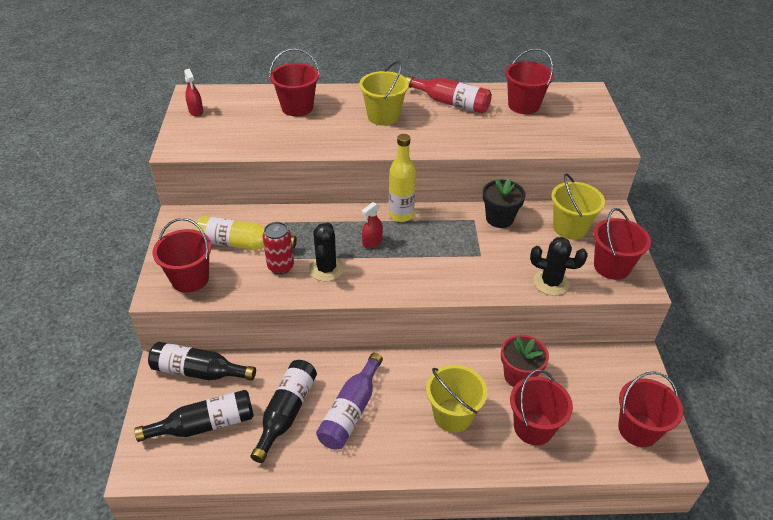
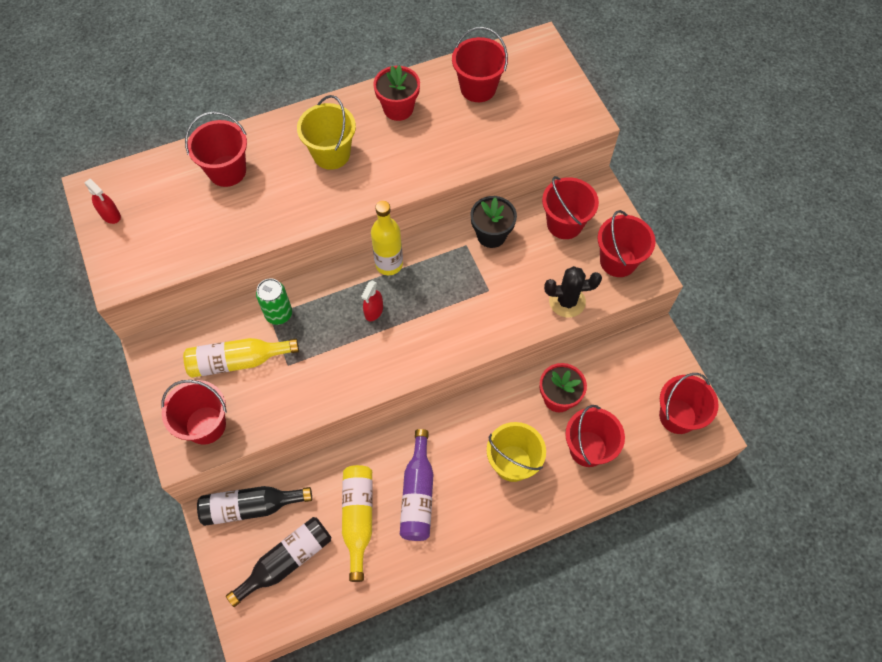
camera: 20 degrees left, 20 degrees up
(280, 266) = (293, 376): red can -> none
(286, 412) = (358, 518): black bottle -> yellow bottle
(292, 223) = (279, 314): none -> green can
(326, 269) = (341, 362): black cactus -> none
(451, 103) = (398, 108): red bottle -> red flower pot
(570, 228) = (564, 224): yellow bucket -> red bucket

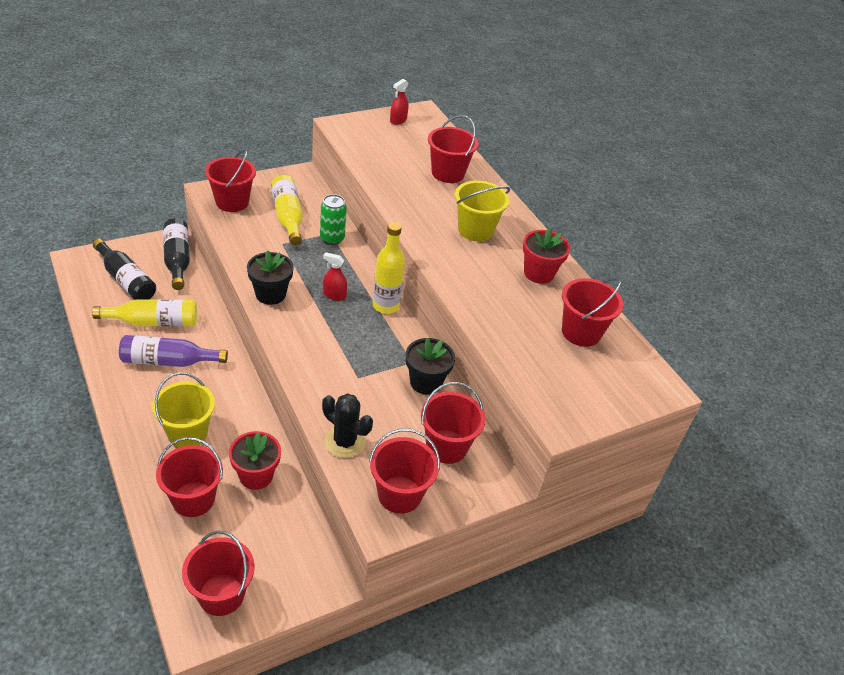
camera: 80 degrees right, 20 degrees down
(374, 372) = (270, 294): none -> black flower pot
(567, 301) = (345, 442): black cactus -> black cactus turned 45 degrees counterclockwise

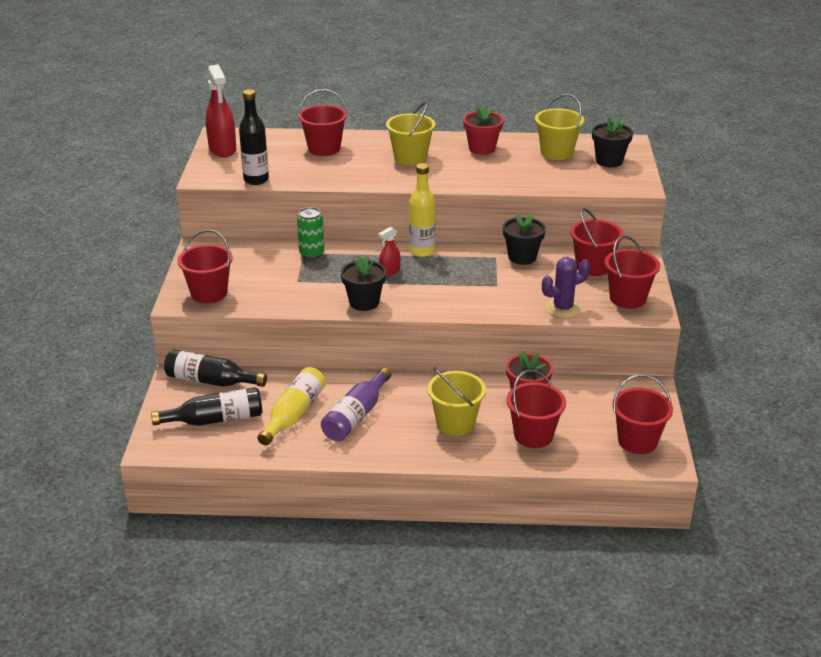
camera: 55 degrees left, 10 degrees down
(288, 217) = (260, 269): yellow bottle -> none
(345, 442) = (563, 308): black cactus -> purple cactus
(358, 153) = (256, 180): none -> black bottle
(398, 120) = (222, 149): red spray bottle -> red spray bottle, size x1.90
(581, 332) = (556, 152): red bucket -> yellow bucket
(600, 381) = (609, 161): none -> black flower pot

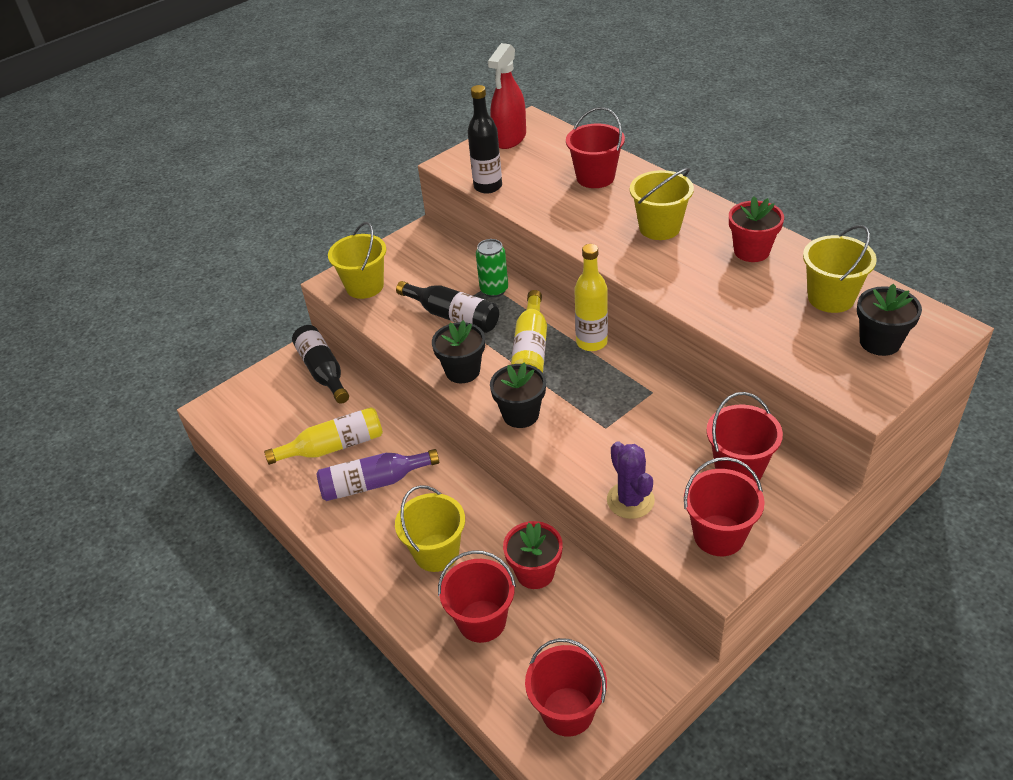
camera: 50 degrees right, 10 degrees up
(209, 293) = (364, 286): red bucket -> yellow bucket
(215, 419) = (279, 412): black bottle -> black bottle (453, 316)
(389, 271) = (531, 349): red spray bottle -> yellow bottle
(522, 257) = (679, 408): black flower pot -> black flower pot (520, 414)
(563, 308) = (630, 500): purple cactus -> purple cactus turned 45 degrees clockwise

